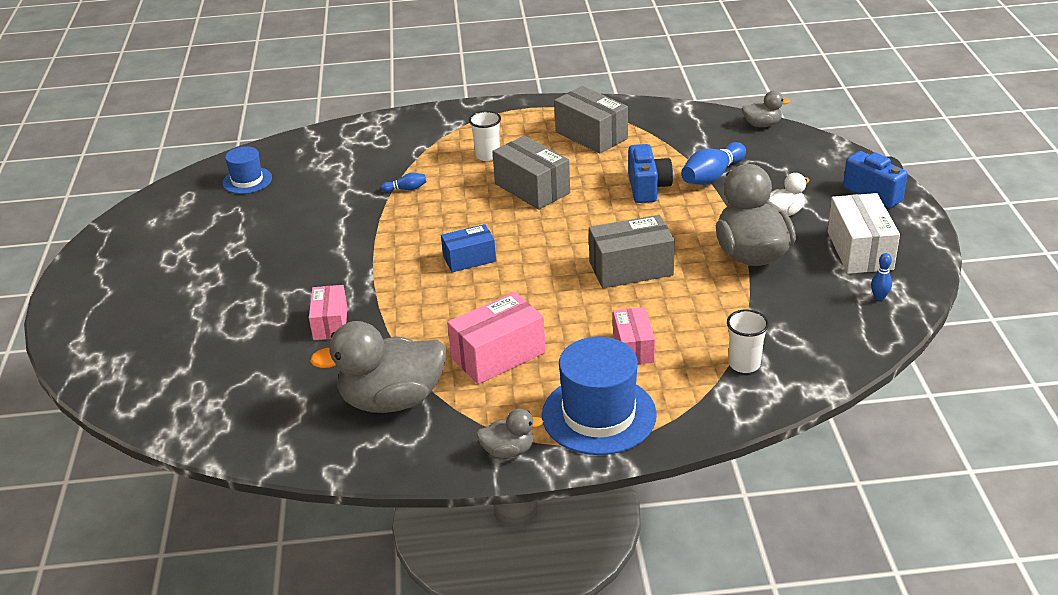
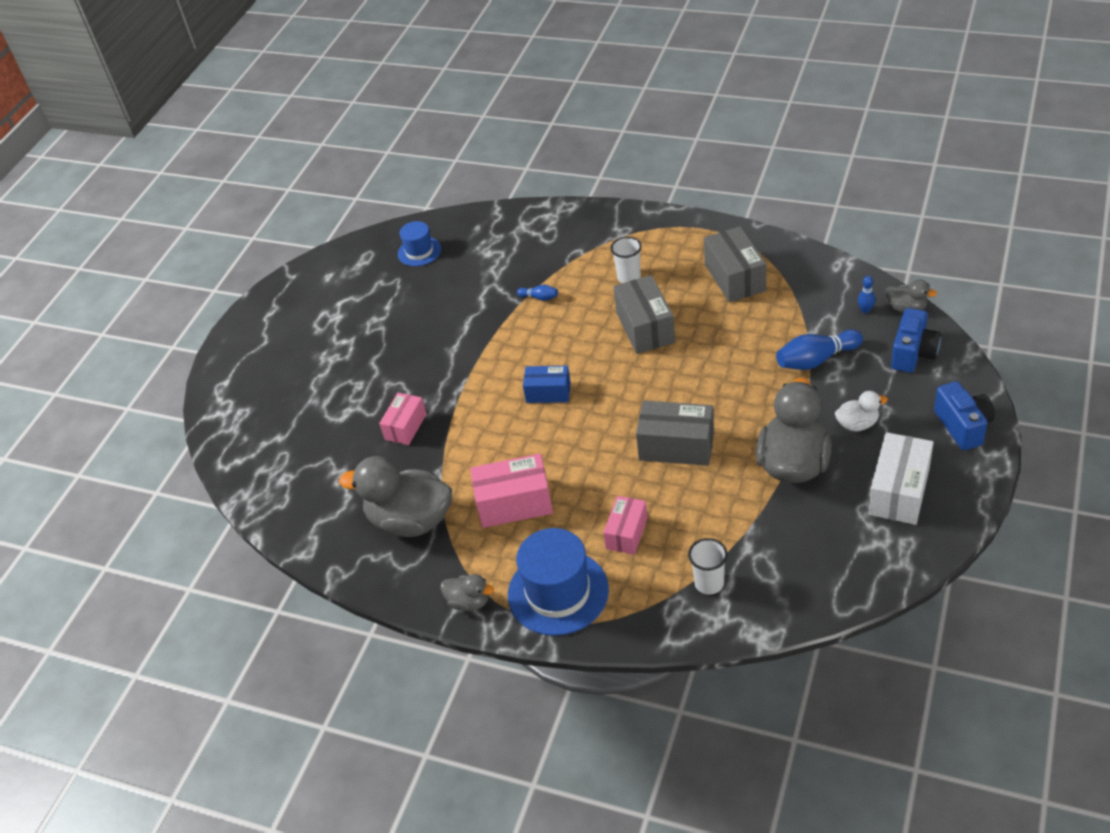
camera: 30 degrees right, 10 degrees up
(647, 188) = (748, 356): blue camera -> blue camera (913, 353)
(879, 297) = (880, 551): blue bowling pin -> blue bowling pin (865, 310)

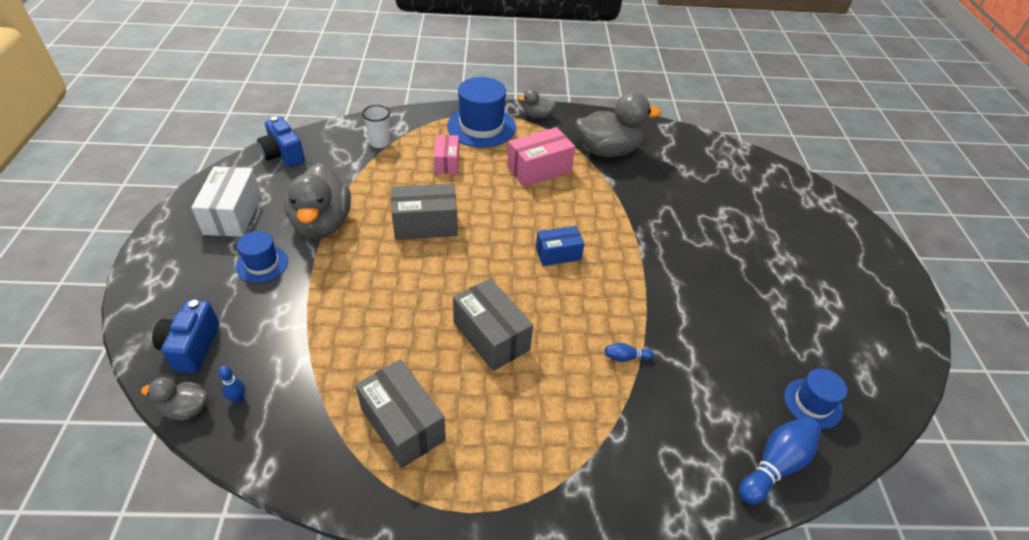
camera: 150 degrees right, 0 degrees up
(405, 427) = (663, 209): pink box -> none
(629, 277) = (535, 403): white cup -> none
(816, 360) = (300, 324): blue bowling pin -> blue bowling pin (775, 465)
(857, 424) = (262, 264): white duck -> blue hat
(963, 426) = (160, 275): blue camera -> blue camera (283, 155)

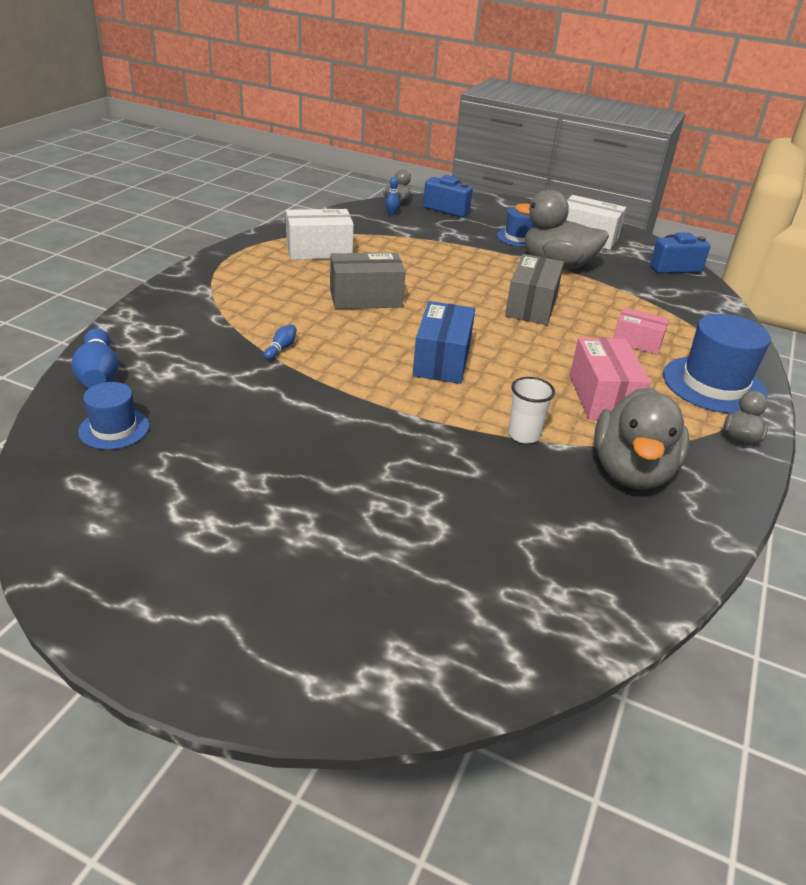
camera: 115 degrees right, 10 degrees down
(379, 142) = (686, 314): white cup -> white cup (523, 435)
(402, 424) = (319, 251): grey box -> white box
(558, 254) = (442, 360): blue box -> blue box, size x1.55

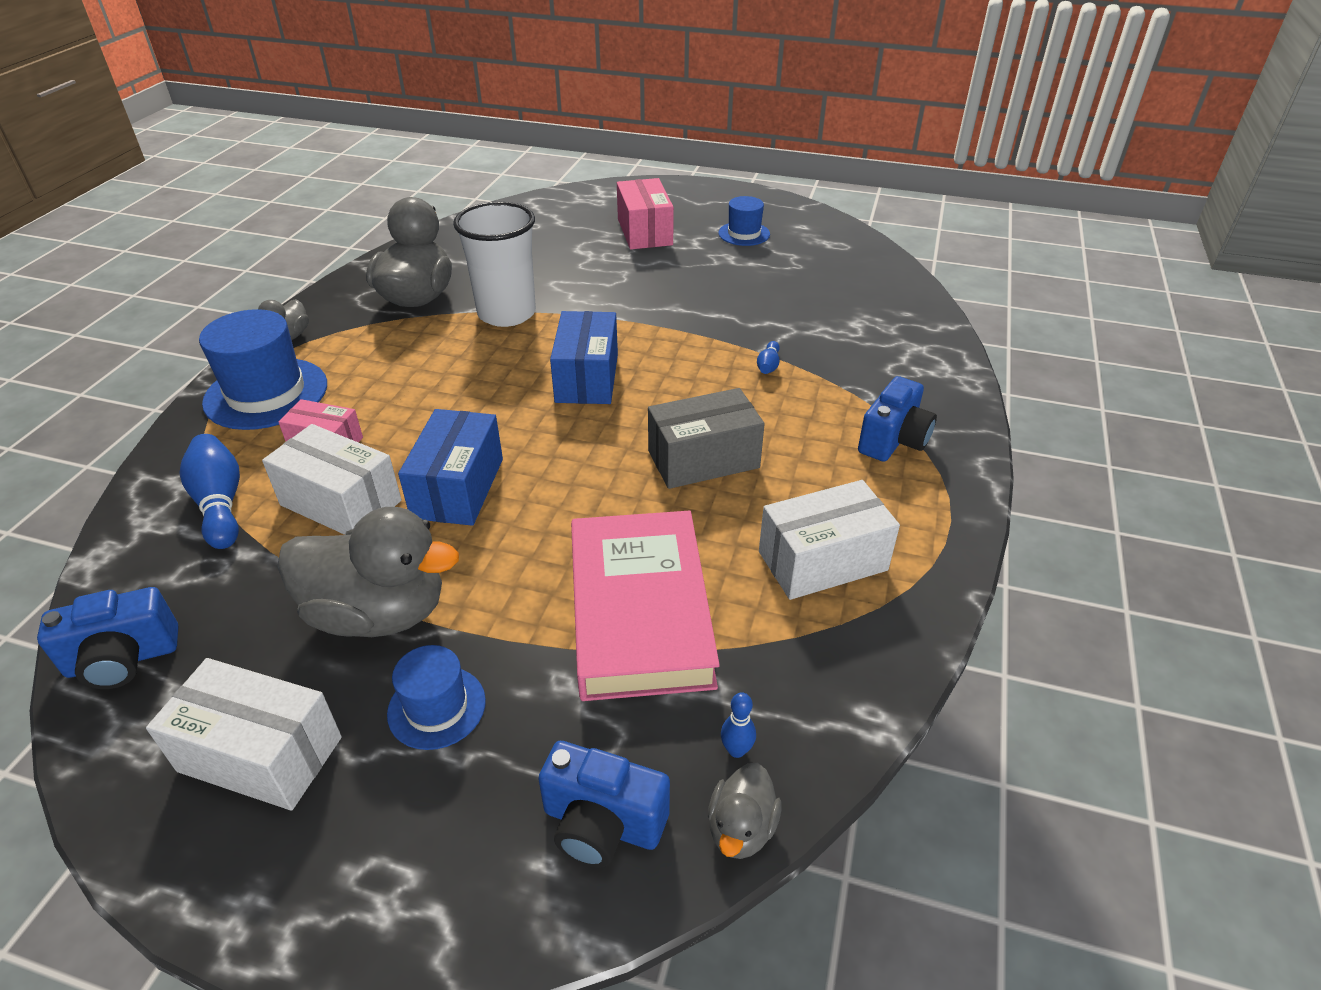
camera: 175 degrees right, 5 degrees up
(99, 375) = (914, 314): blue bowling pin -> blue bowling pin (220, 504)
(114, 429) = (852, 276): blue hat -> blue hat (744, 234)
(226, 290) = (893, 440): none -> blue camera
(423, 249) = (640, 611): none -> pink book
(523, 435) = (506, 313): white cup -> white cup, size x1.94
(531, 306) = (458, 488): grey box -> blue box
(602, 397) = (412, 359): pink box -> pink box (644, 232)
(604, 309) = (341, 503): none -> white box

